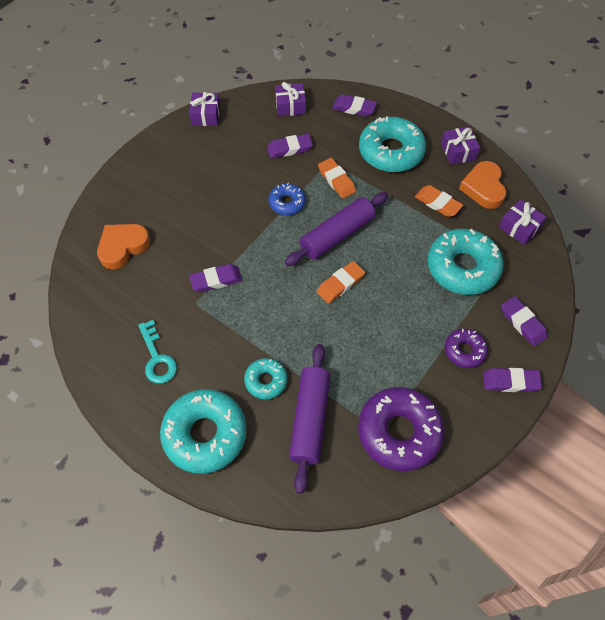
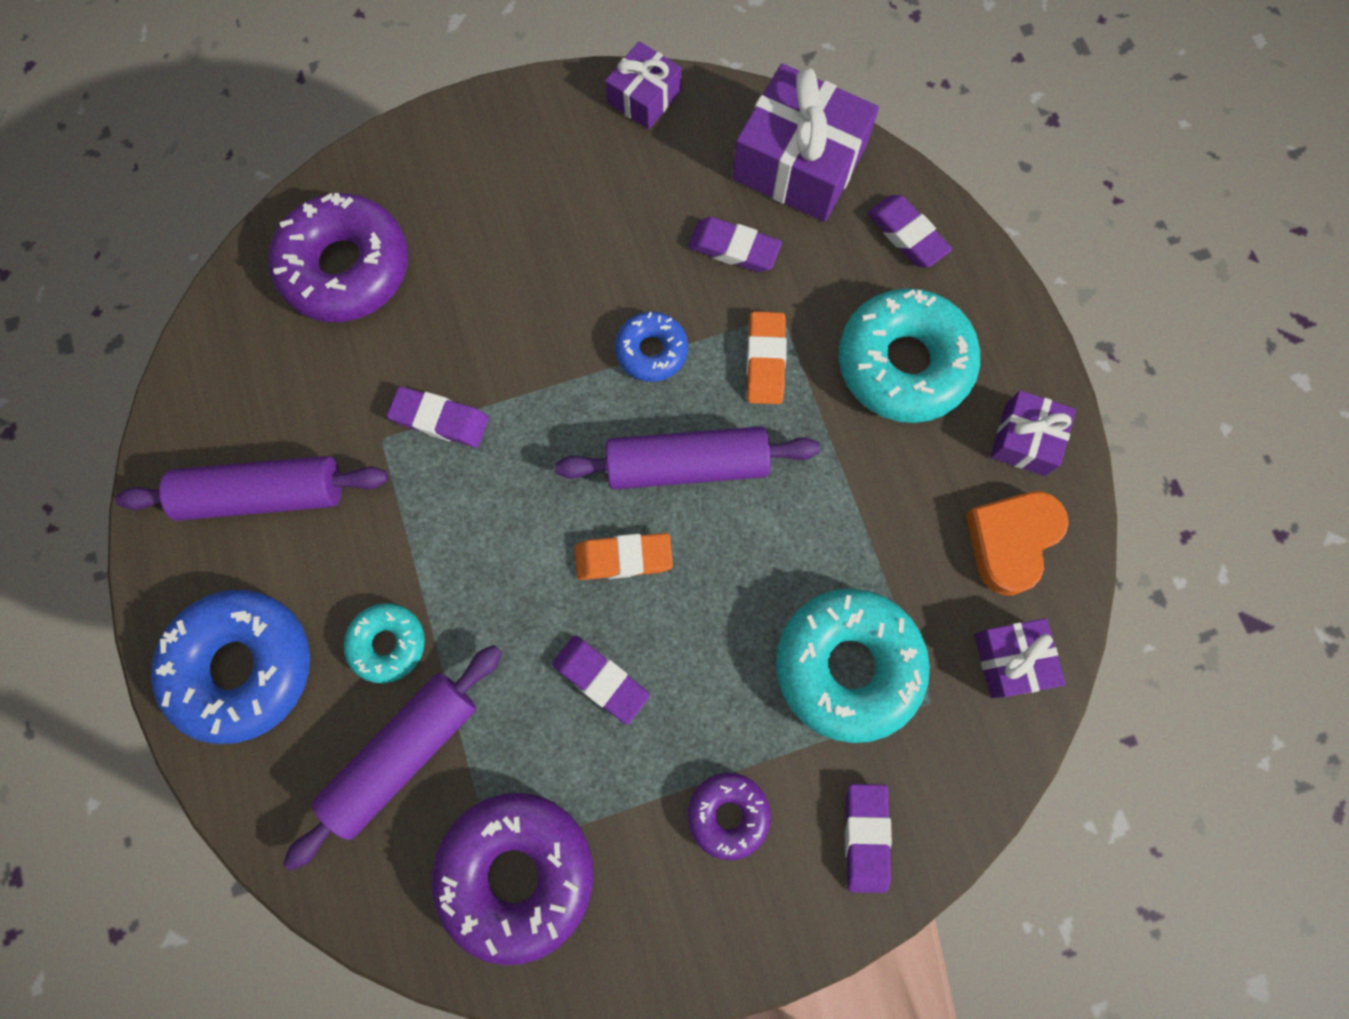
camera: 35 degrees right, 15 degrees up
(123, 247) = (346, 268): orange heart -> purple donut
(157, 358) = (264, 495): turquoise key -> purple rolling pin
(205, 434) = (242, 667): turquoise donut -> blue donut
(290, 106) = (799, 163): purple gift -> purple gift, size x1.82
(437, 203) = (904, 517): orange eraser -> none
(510, 382) = (758, 922): purple eraser -> purple eraser (601, 679)

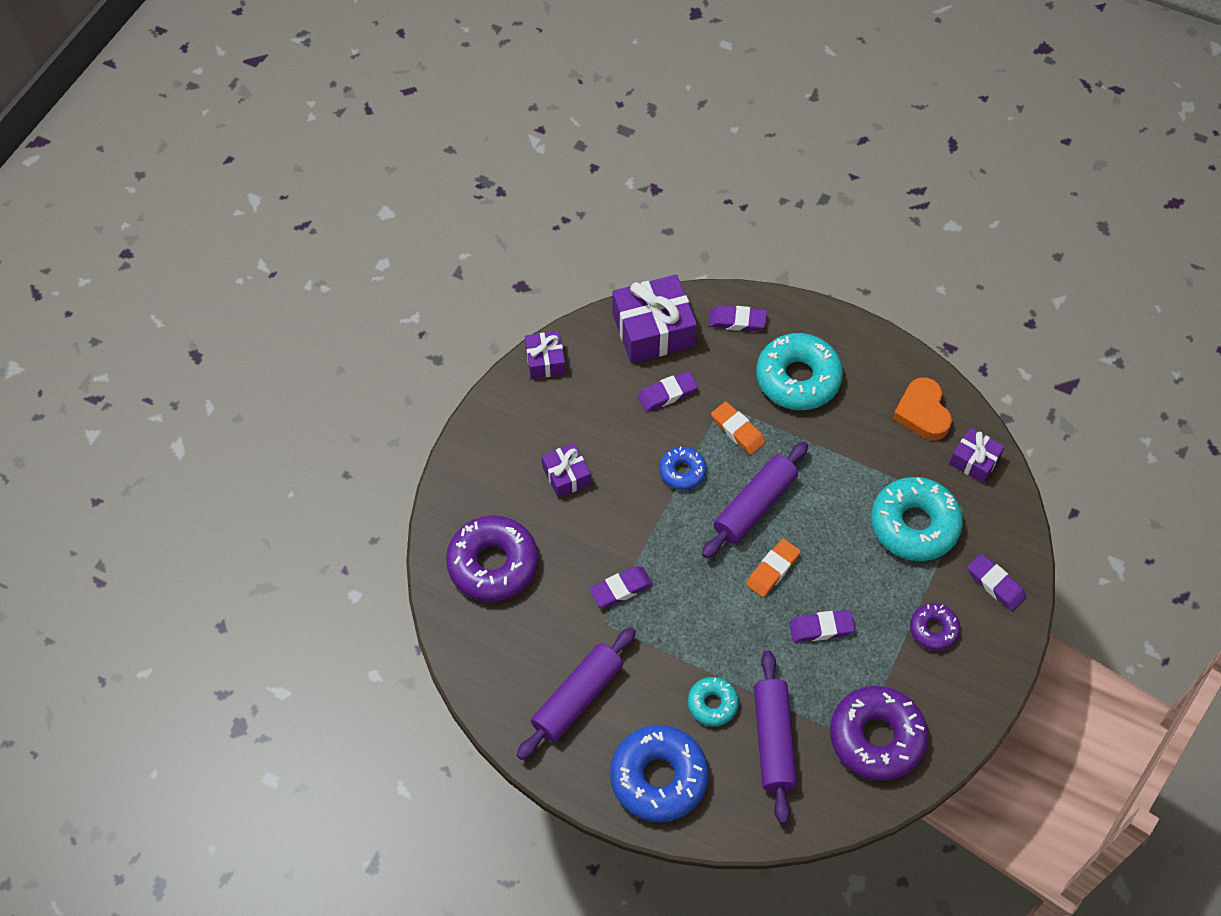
camera: 45 degrees left, 15 degrees down
(1025, 439) = (882, 365): purple gift -> purple gift (566, 476)

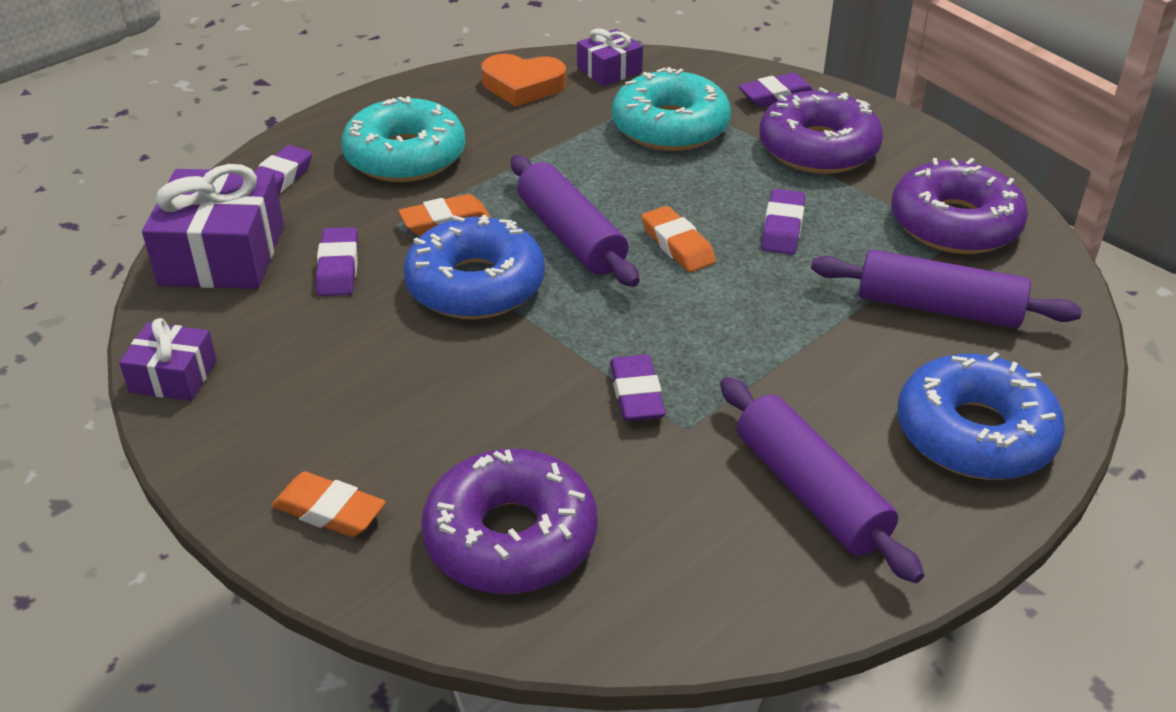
camera: 70 degrees left, 20 degrees down
(480, 477) = (329, 511): none -> orange eraser
(566, 476) = (400, 404): purple gift -> none
(682, 471) = (475, 285): blue donut -> blue donut, size x1.88
(712, 704) = (865, 349): turquoise donut -> none
(933, 629) = (818, 148): purple donut -> purple donut, size x1.88

